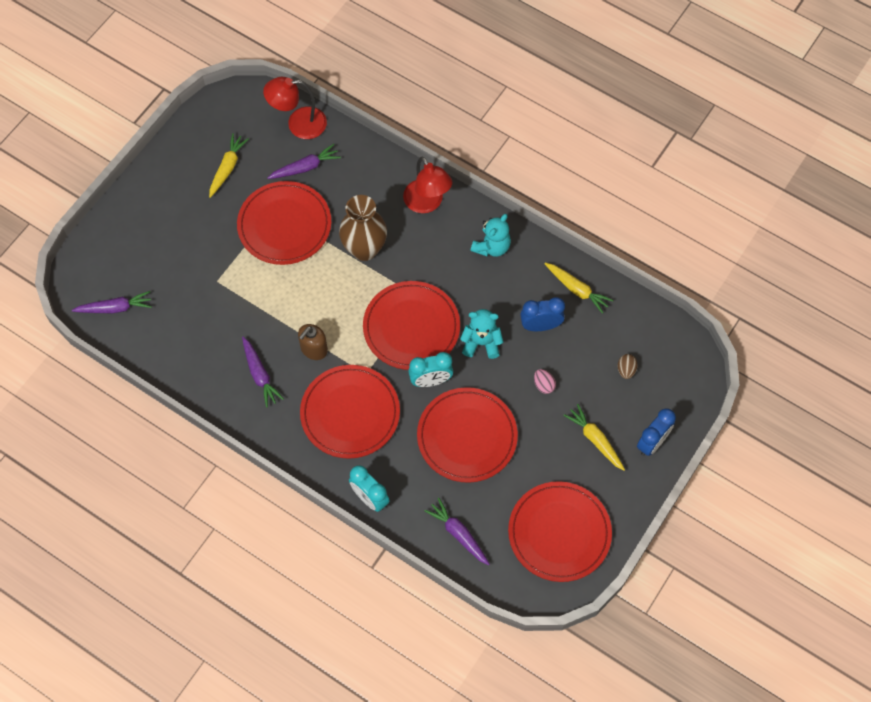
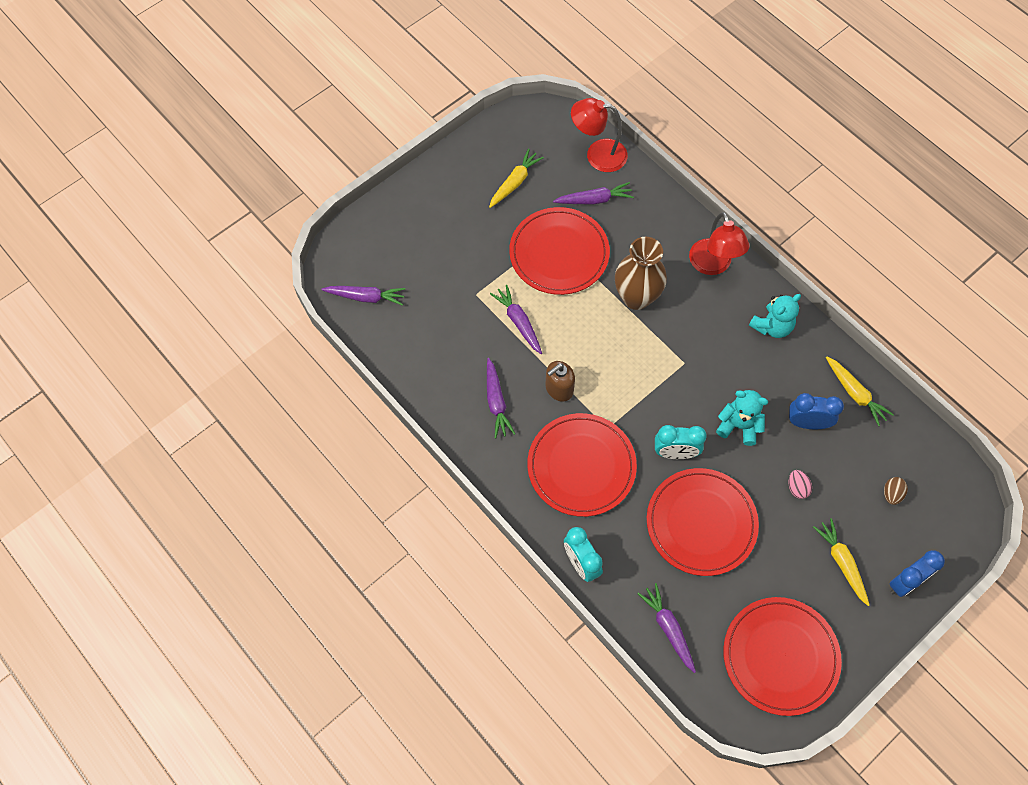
camera: 15 degrees right, 0 degrees up
(262, 297) = (518, 322): none -> purple carrot
(411, 327) = (667, 391): red plate -> none

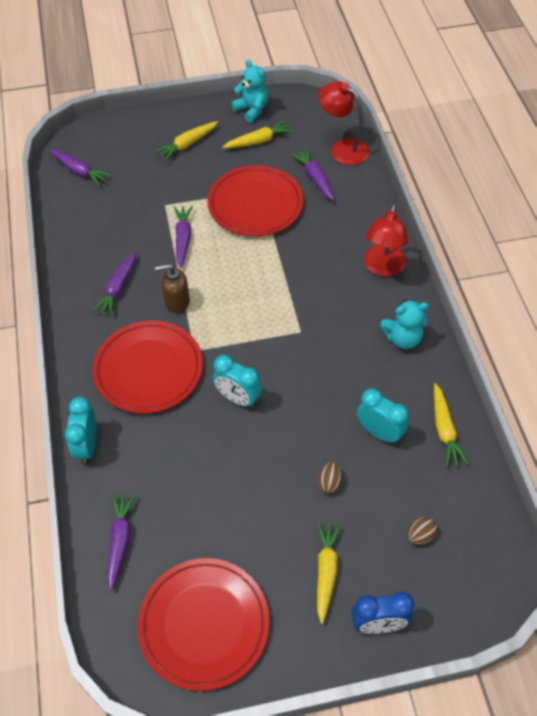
camera: 30 degrees right, 10 degrees down
(449, 217) = (187, 144): none -> yellow carrot
(594, 200) = (315, 178): purple carrot -> purple carrot turned 135 degrees counterclockwise
(636, 297) = (296, 263): brown vase -> none
(701, 523) = (217, 467): red plate -> none
(738, 426) = (312, 404): turquoise teddy bear -> turquoise teddy bear (252, 110)
(797, 488) = (329, 483): pink egg -> brown egg
(807, 423) = (379, 432): blue clock -> turquoise clock

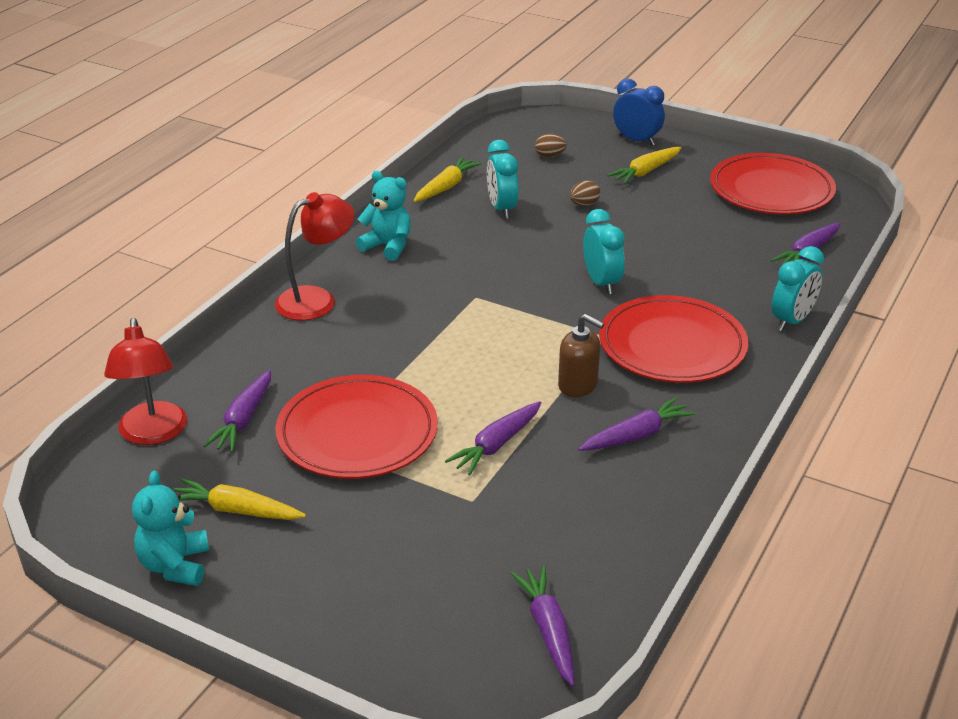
camera: 140 degrees left, 20 degrees down
(187, 144) = (337, 570): yellow carrot -> none

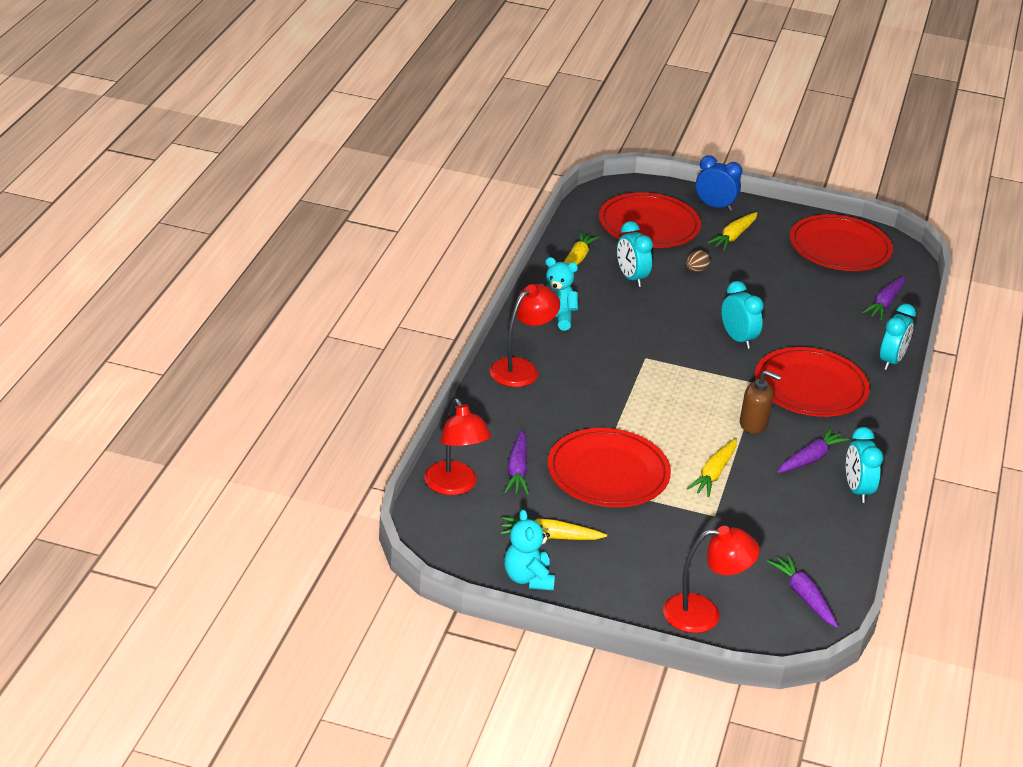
camera: 15 degrees left, 0 degrees up
(391, 642) = (704, 614): none -> red lamp
(496, 445) = (714, 473): purple carrot -> yellow carrot
(550, 156) = (649, 225): brown egg -> red plate
(685, 483) = (857, 490): none -> turquoise clock

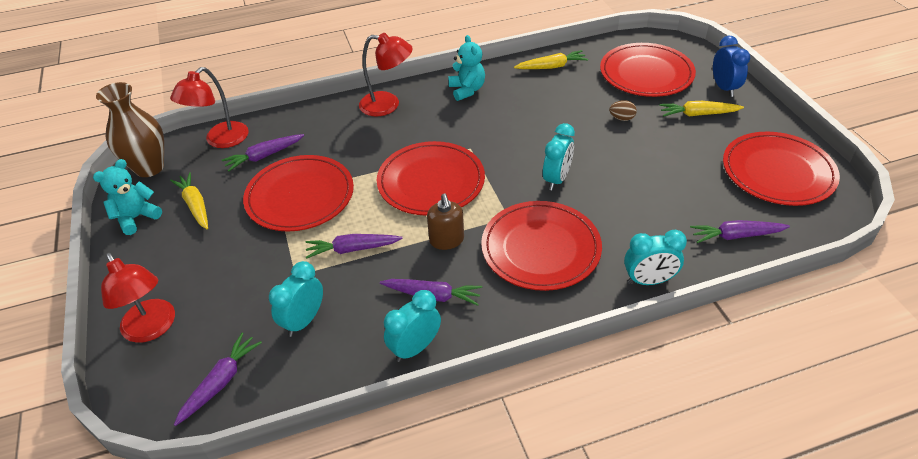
camera: 60 degrees right, 10 degrees up
(447, 546) = (149, 167): none -> brown vase
(631, 278) = (565, 97): turquoise clock -> turquoise clock (304, 321)
(669, 398) = (431, 182): none -> red plate
(714, 473) = (352, 249): yellow carrot -> purple carrot

